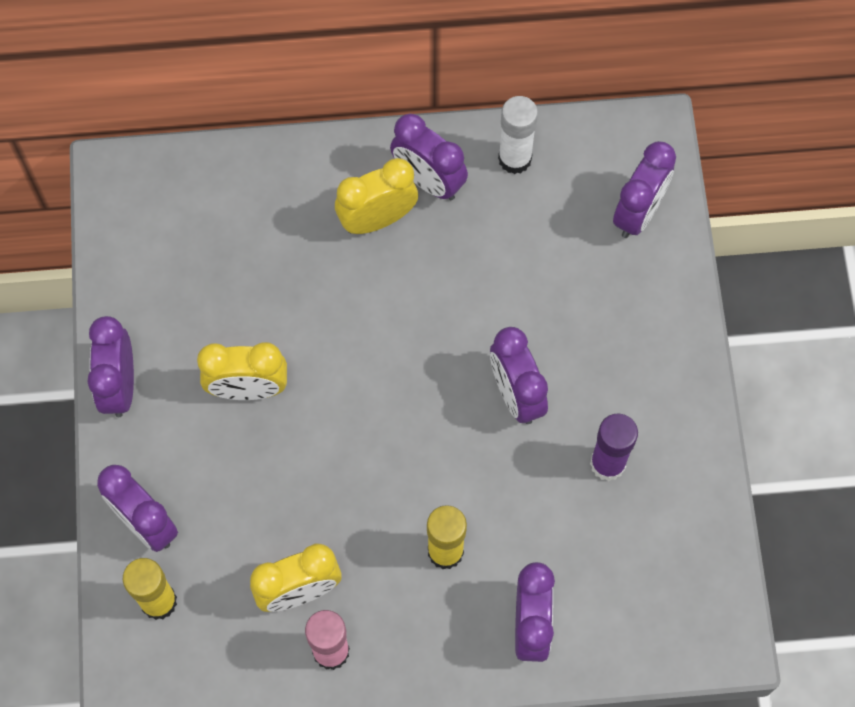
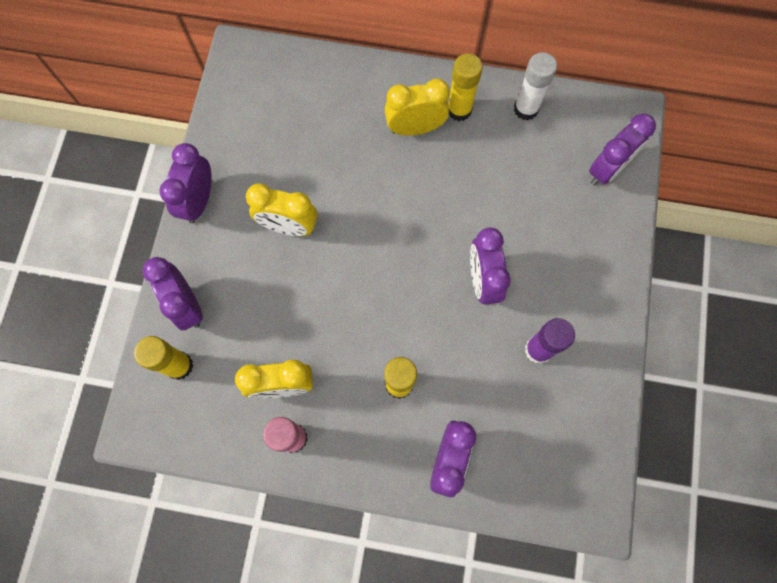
camera: 15 degrees right, 5 degrees up
(428, 181) = (459, 110): purple clock -> yellow glue stick

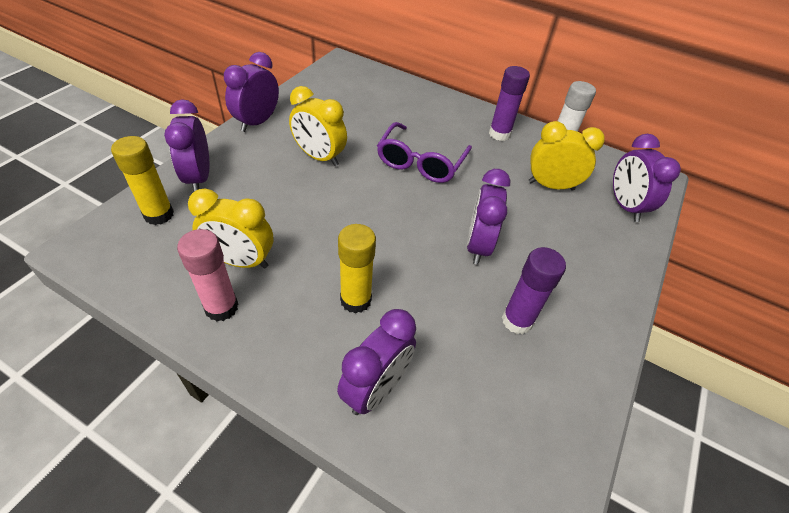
camera: 15 degrees right, 25 degrees down
(392, 190) = (420, 162): none -> purple glasses
(415, 128) = (457, 133): yellow clock -> yellow clock (551, 186)
(459, 110) = (499, 134): yellow glue stick -> purple glue stick
(607, 169) = (625, 206): purple clock -> purple clock turned 105 degrees clockwise

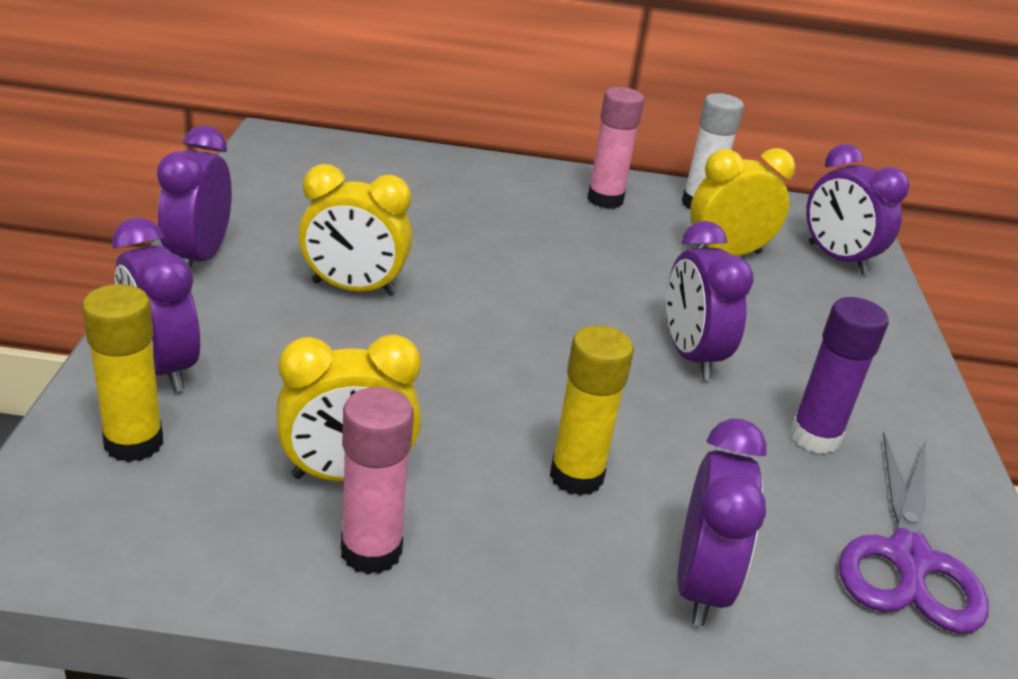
camera: 25 degrees left, 15 degrees down
(420, 162) = (521, 262): purple glasses -> none
(499, 134) = (605, 200): purple glue stick -> pink glue stick
(516, 421) = (908, 560): none -> purple scissors

